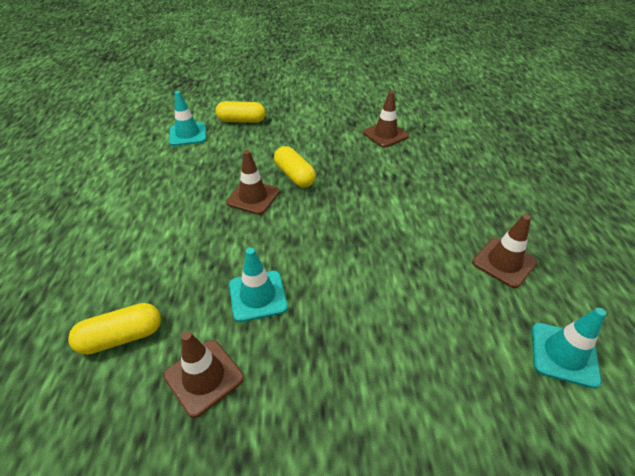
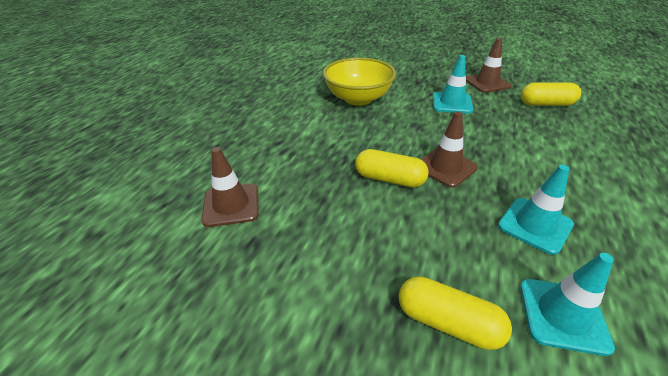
camera: 155 degrees left, 5 degrees down
(294, 175) = (389, 179): yellow capsule -> yellow capsule turned 60 degrees counterclockwise
(380, 267) = (358, 98): none -> yellow bowl
(504, 262) = (277, 85): brown traffic cone -> none
(564, 354) = (299, 58): turquoise traffic cone -> turquoise traffic cone (535, 225)

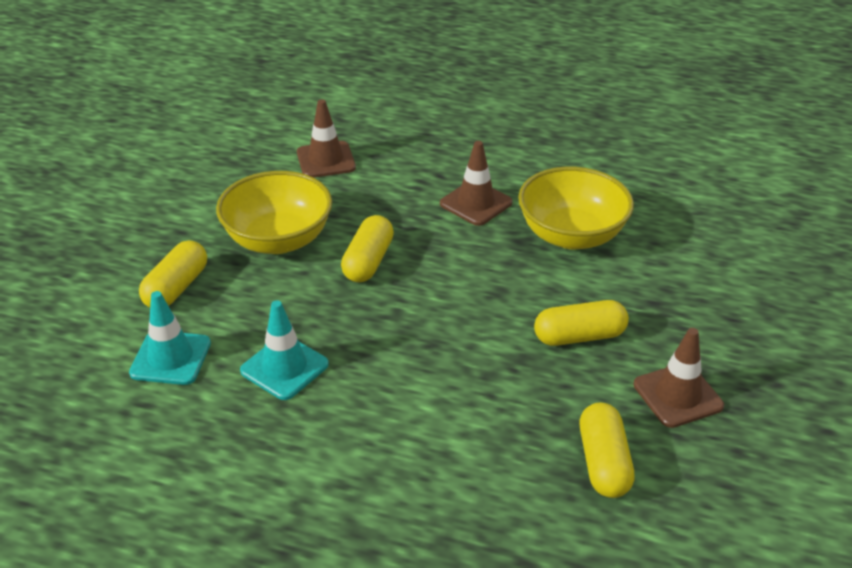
camera: 85 degrees right, 0 degrees up
(359, 236) = (278, 240): none -> yellow bowl
(445, 167) = (394, 309): brown traffic cone -> brown traffic cone (476, 203)
(452, 103) = (579, 336): turquoise traffic cone -> yellow capsule

